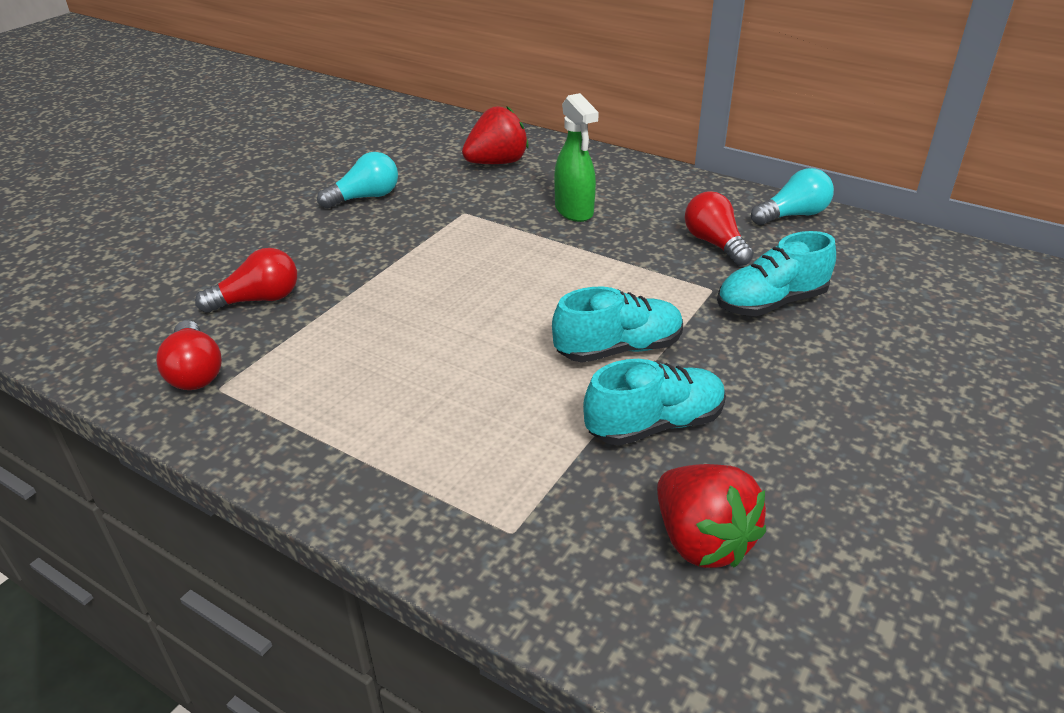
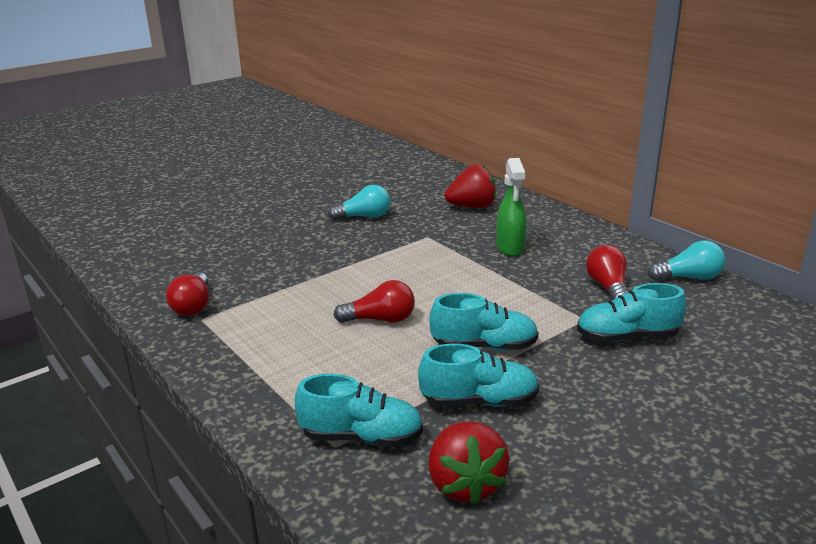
camera: 20 degrees right, 10 degrees down
(258, 300) = (256, 270): red light bulb -> red light bulb (380, 320)
(539, 510) = (361, 437): none -> turquoise shoe

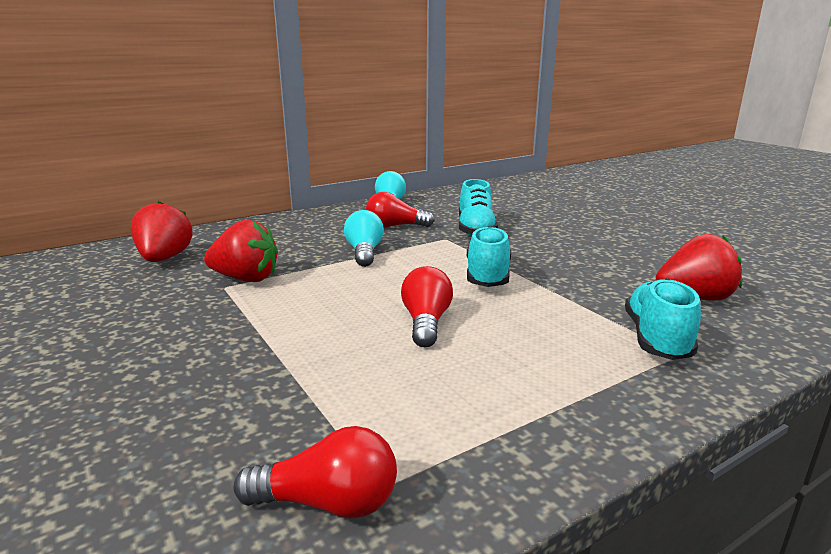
camera: 85 degrees left, 5 degrees down
(364, 217) = (107, 325): turquoise light bulb -> turquoise light bulb (364, 252)
(444, 241) = (246, 279): none -> red strawberry
(479, 401) = (578, 285): turquoise shoe -> none
(510, 248) = (291, 251): green spray bottle -> none

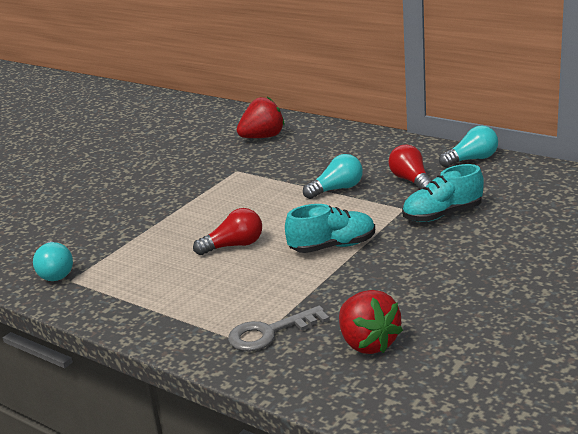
camera: 70 degrees right, 5 degrees up
(246, 279) = (254, 171): red strawberry -> none
(328, 503) = (55, 272): red light bulb -> turquoise light bulb
(657, 339) = (269, 333): turquoise shoe -> grey key

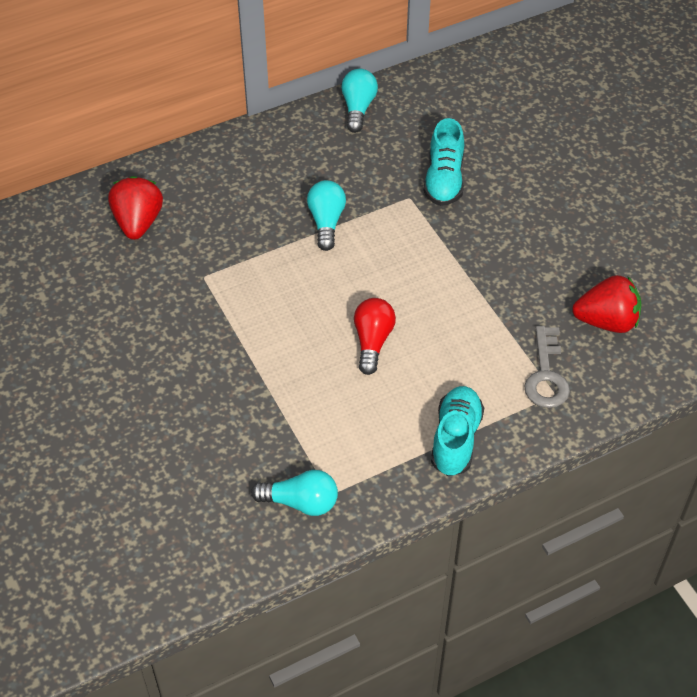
camera: 65 degrees left, 25 degrees up
(332, 246) = (436, 274): turquoise shoe -> turquoise shoe (455, 439)
(411, 181) = (360, 166): red light bulb -> none

